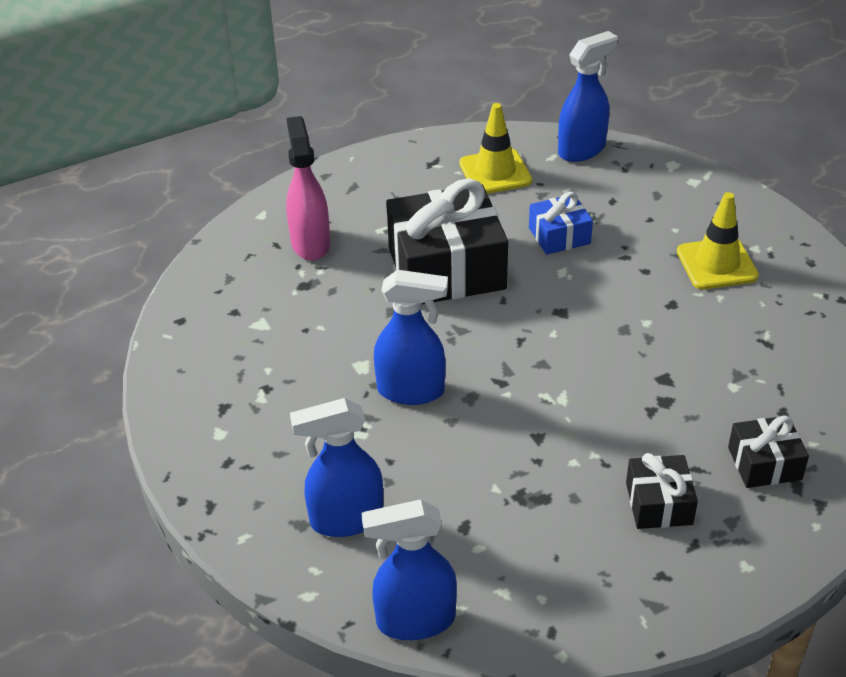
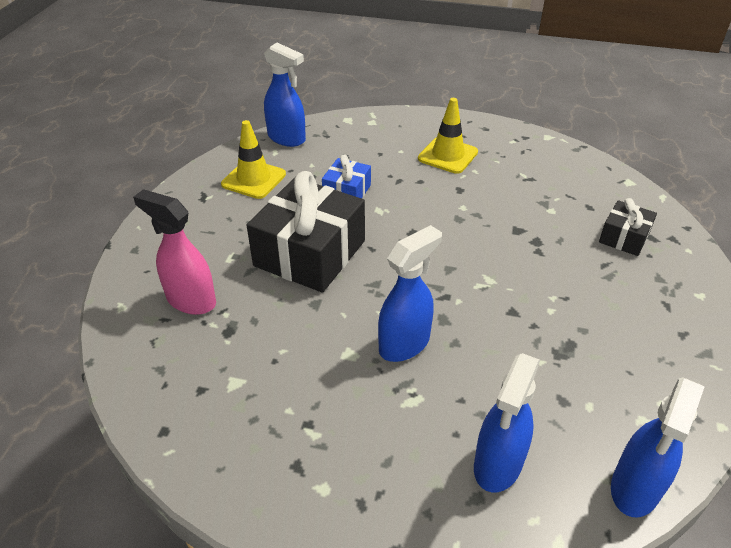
camera: 50 degrees left, 0 degrees up
(582, 150) = (287, 138): blue spray bottle -> blue spray bottle turned 120 degrees clockwise
(658, 503) = (620, 297): black gift -> none

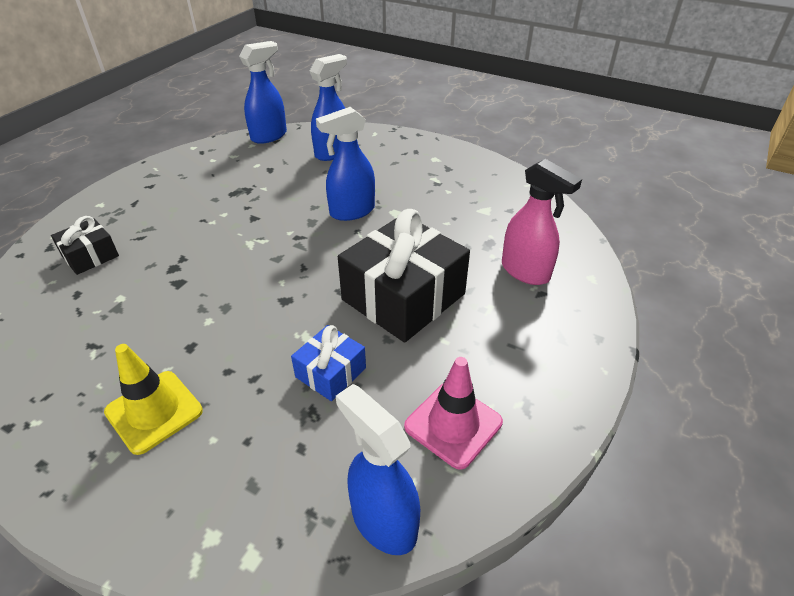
camera: 165 degrees left, 0 degrees up
(253, 179) = (453, 424): yellow traffic cone -> pink traffic cone

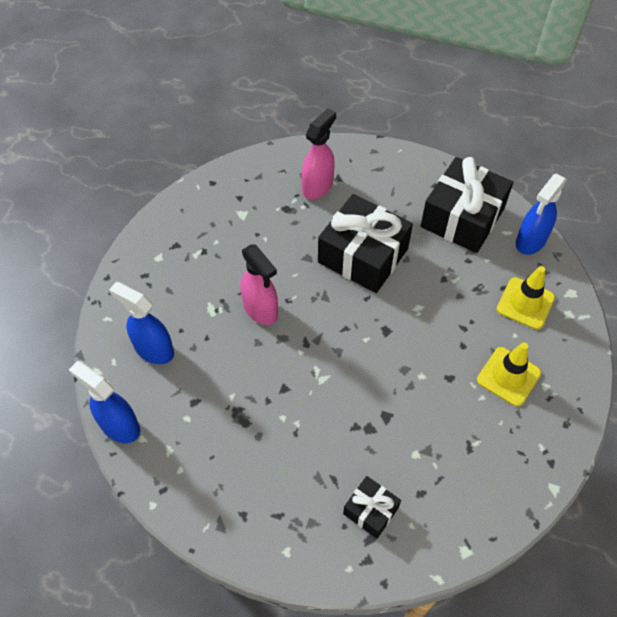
camera: 100 degrees left, 15 degrees up
(260, 471) = (525, 303): none -> yellow traffic cone
(330, 372) = (445, 285): blue gift -> none
(351, 211) = (261, 310): blue spray bottle -> pink spray bottle
(453, 424) = (462, 217): pink traffic cone -> black gift

